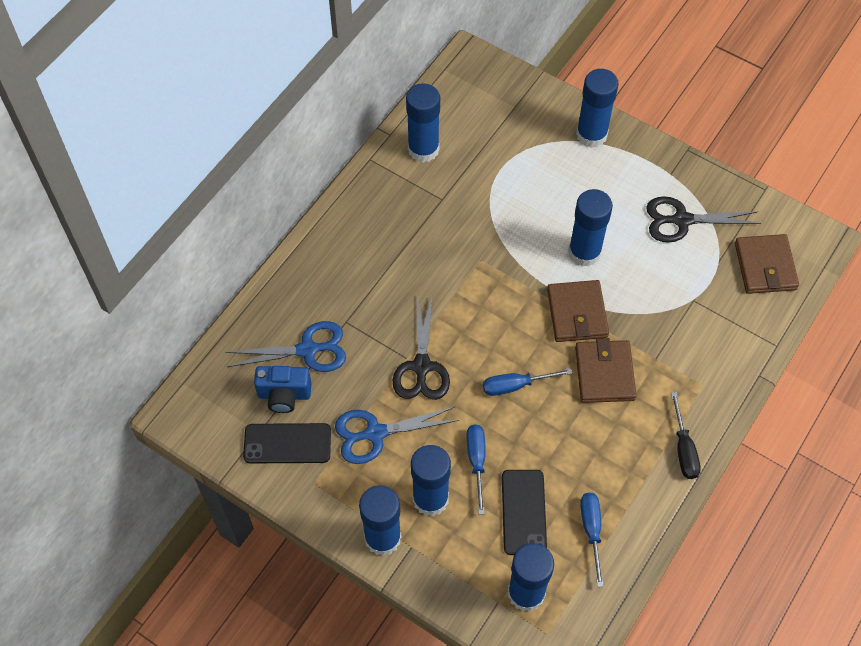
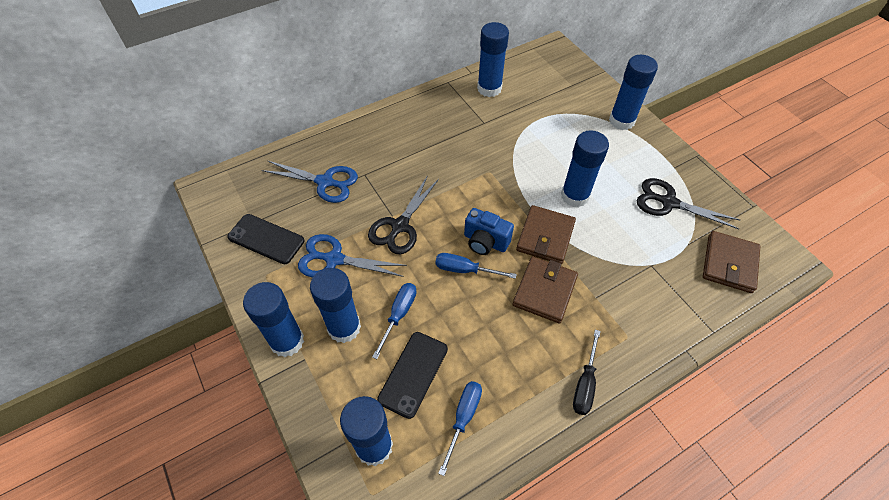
camera: 25 degrees right, 5 degrees down
(284, 395) = (287, 205): blue camera -> blue camera (485, 242)

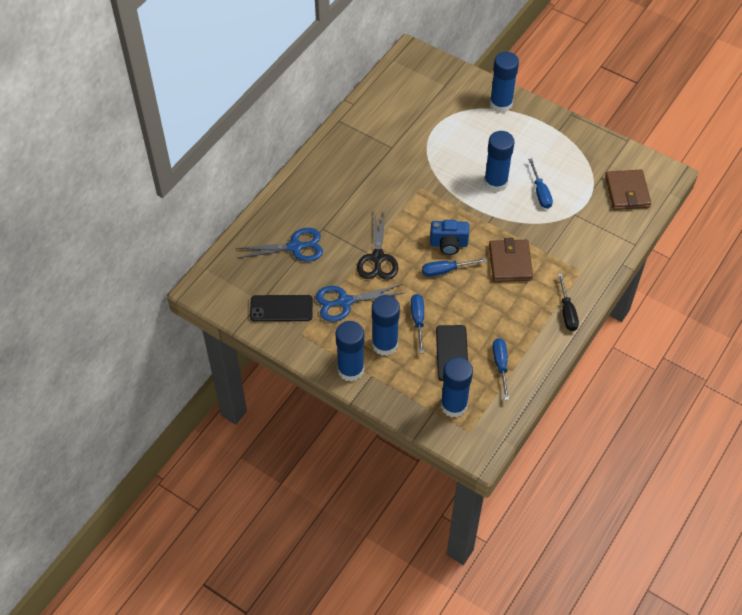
camera: 25 degrees left, 0 degrees up
(489, 88) = (378, 114): blue glue stick -> none
(545, 237) = (490, 223): brown wallet -> none
(621, 225) = (540, 192): none -> blue screwdriver
(668, 202) = (566, 161): black scissors -> none

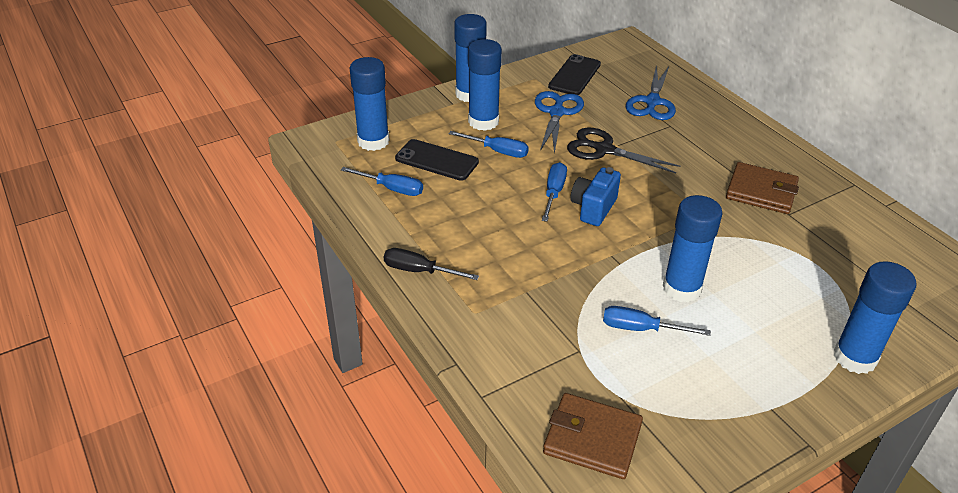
camera: 115 degrees right, 15 degrees down
(510, 262) = (531, 250): brown wallet -> brown wallet (761, 192)

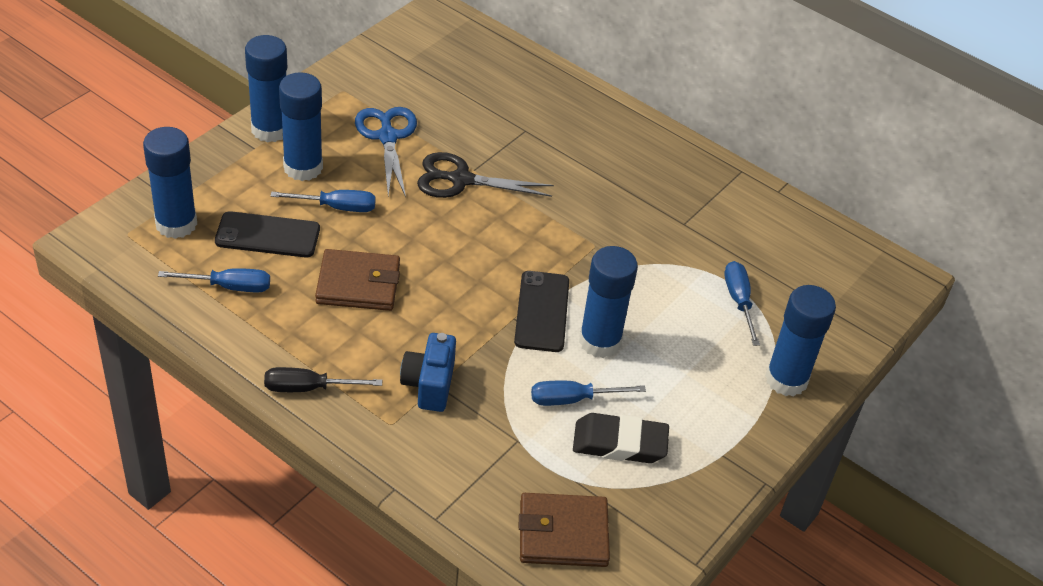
camera: 25 degrees left, 5 degrees up
(553, 193) = (423, 251): blue screwdriver -> blue screwdriver (739, 301)
(575, 75) = (390, 77): black phone -> black phone (542, 311)
(593, 208) = (475, 262): blue camera -> blue camera (429, 385)
(652, 102) = (494, 100): blue scissors -> none
(672, 374) = (619, 443): none -> black eraser
(761, 192) = (648, 201): brown wallet -> brown wallet (358, 284)

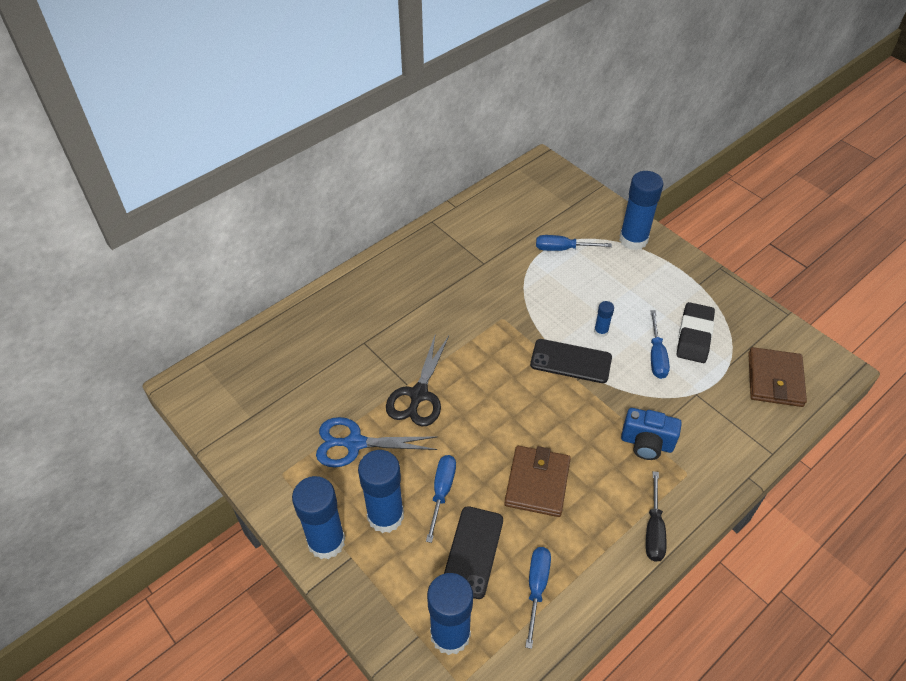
camera: 75 degrees left, 5 degrees up
(600, 341) = (601, 331): blue glue stick -> blue glue stick, size x0.46

